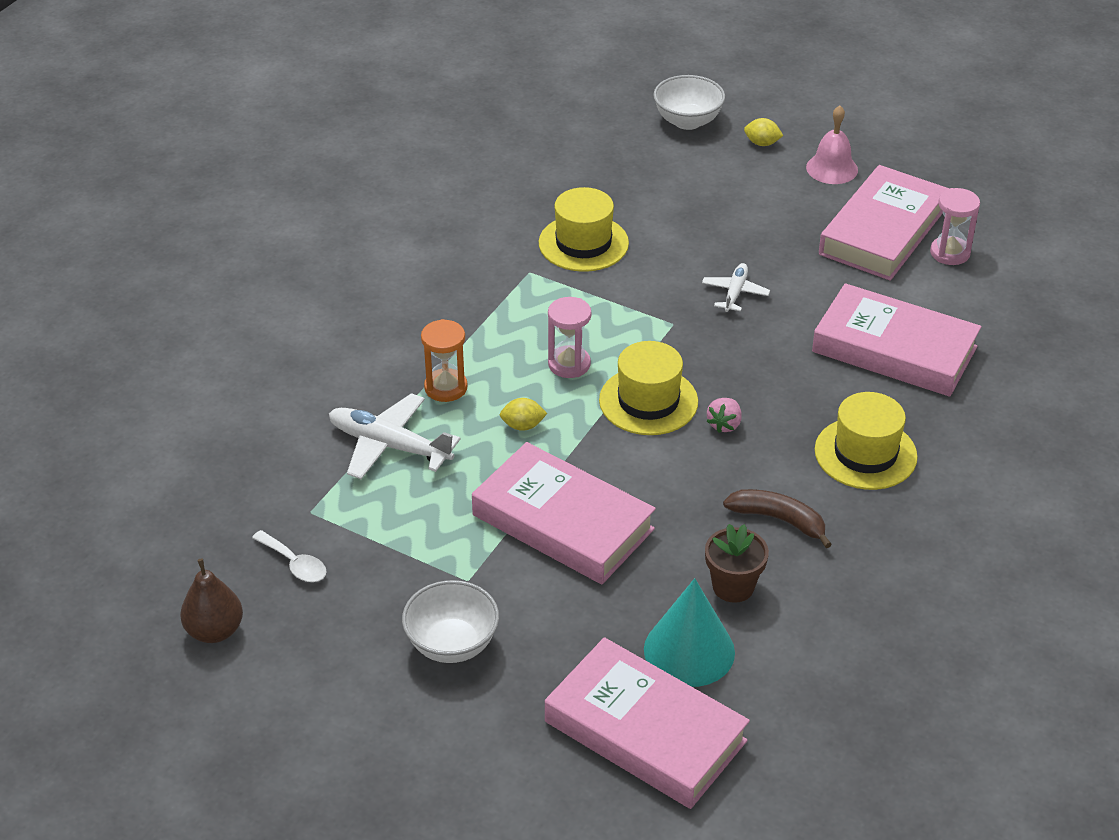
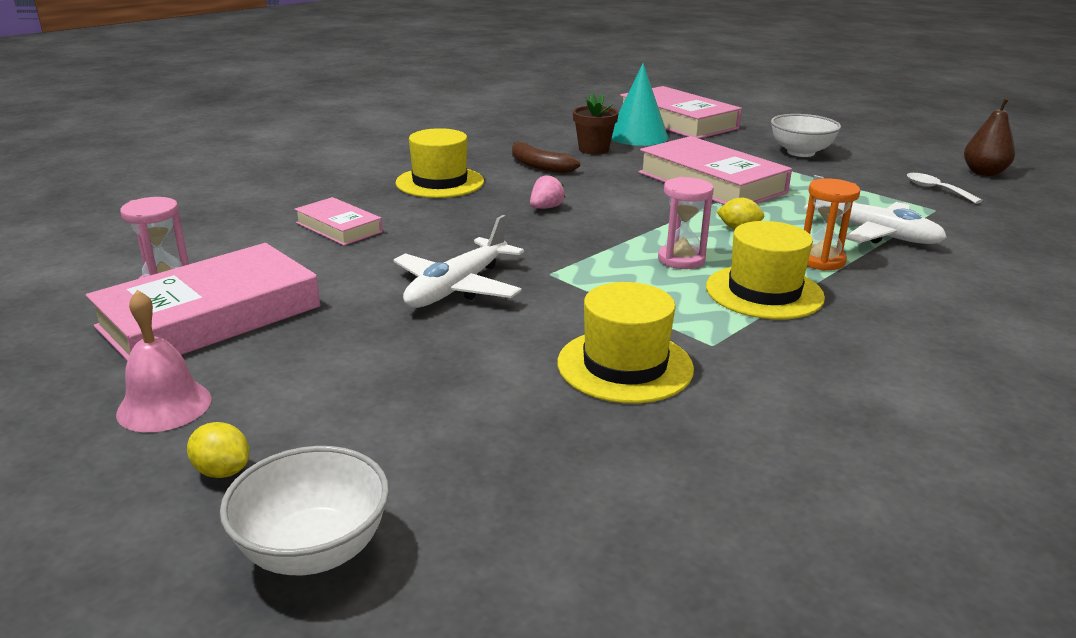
camera: 165 degrees left, 15 degrees down
(648, 401) = (608, 228): yellow hat -> yellow hat (764, 292)
(735, 293) = (458, 287): white plane -> white plane, size x1.72
(894, 349) = (339, 227): pink book -> pink book, size x0.54

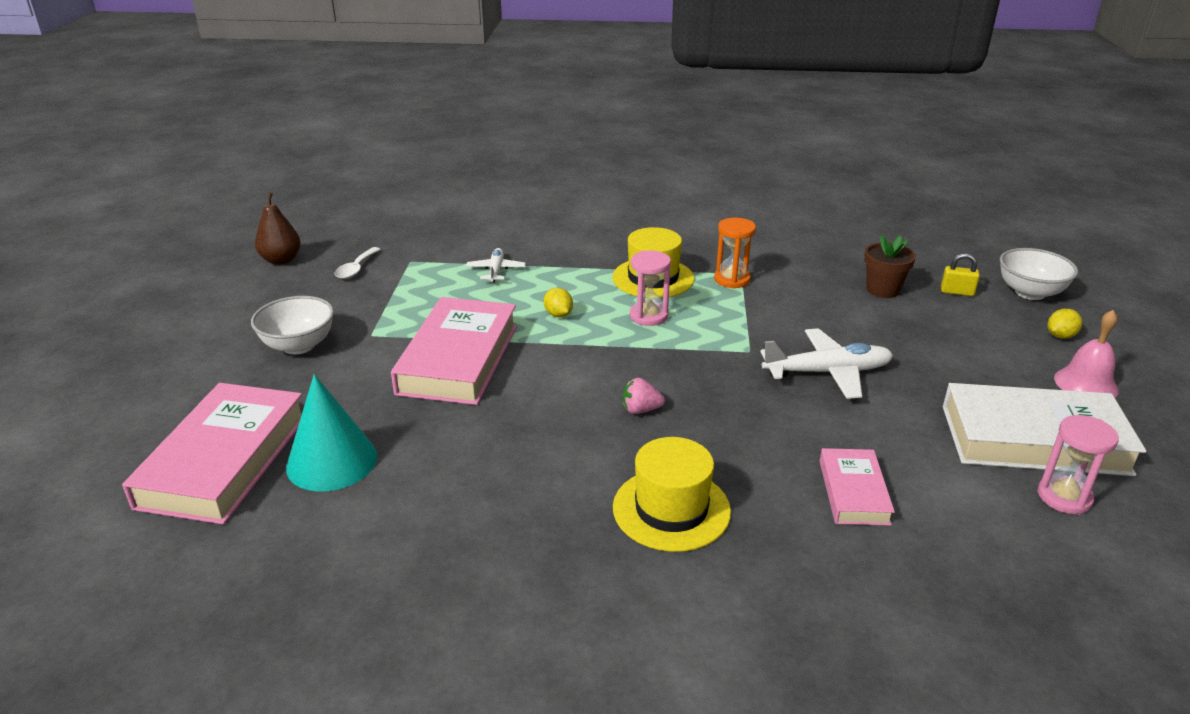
camera: 130 degrees left, 5 degrees up
(210, 317) = (1034, 439): pink book -> white book
(222, 471) = (1060, 336): yellow lemon -> yellow lemon turned 60 degrees clockwise
(432, 475) = (957, 292): none -> yellow padlock
(539, 166) = (533, 473): brown banana -> none
(593, 149) = (426, 467): brown flower pot -> brown flower pot (882, 290)
(625, 365) = (803, 286): yellow hat -> none
(821, 261) = (575, 275): orange hourglass -> orange hourglass (732, 279)
(872, 233) = (496, 271): white plane -> white plane, size x0.58

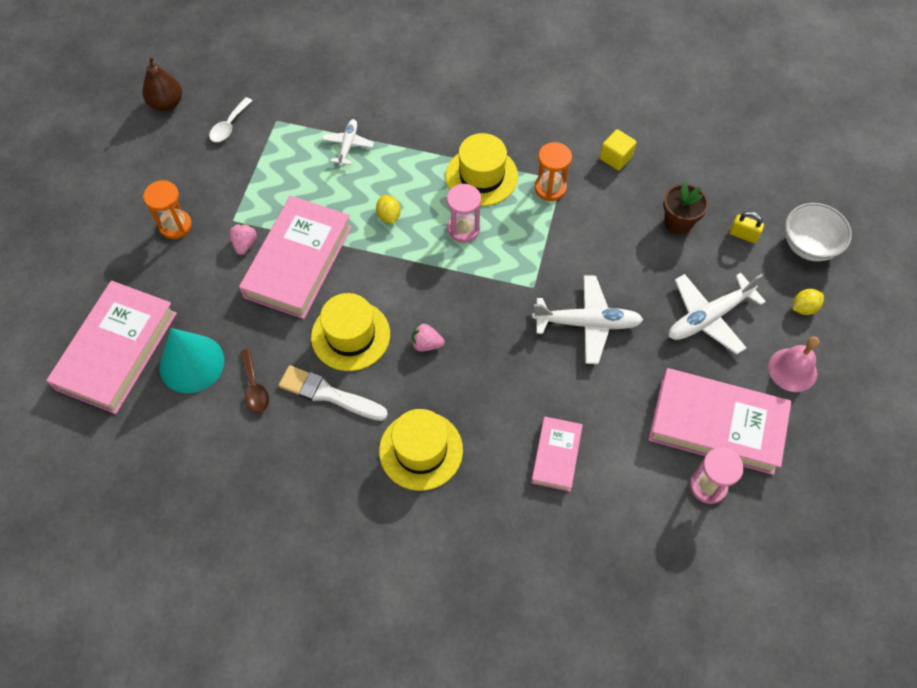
camera: 10 degrees right, 30 degrees up
(299, 345) = (175, 225): white bowl -> orange hourglass
(388, 352) = (245, 244): none -> pink strawberry
(423, 474) = (254, 387): none -> brown spoon
(527, 469) = (328, 394): none -> white brush
(541, 413) = (350, 335): none -> yellow hat
(790, 254) = (616, 157): none -> yellow cube
(963, 353) = (709, 317): none -> white plane
(1034, 439) = (716, 424): white book -> pink book

